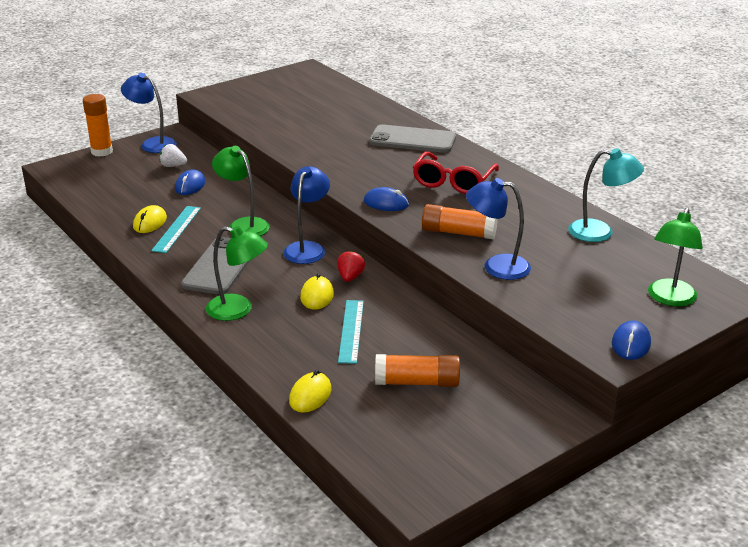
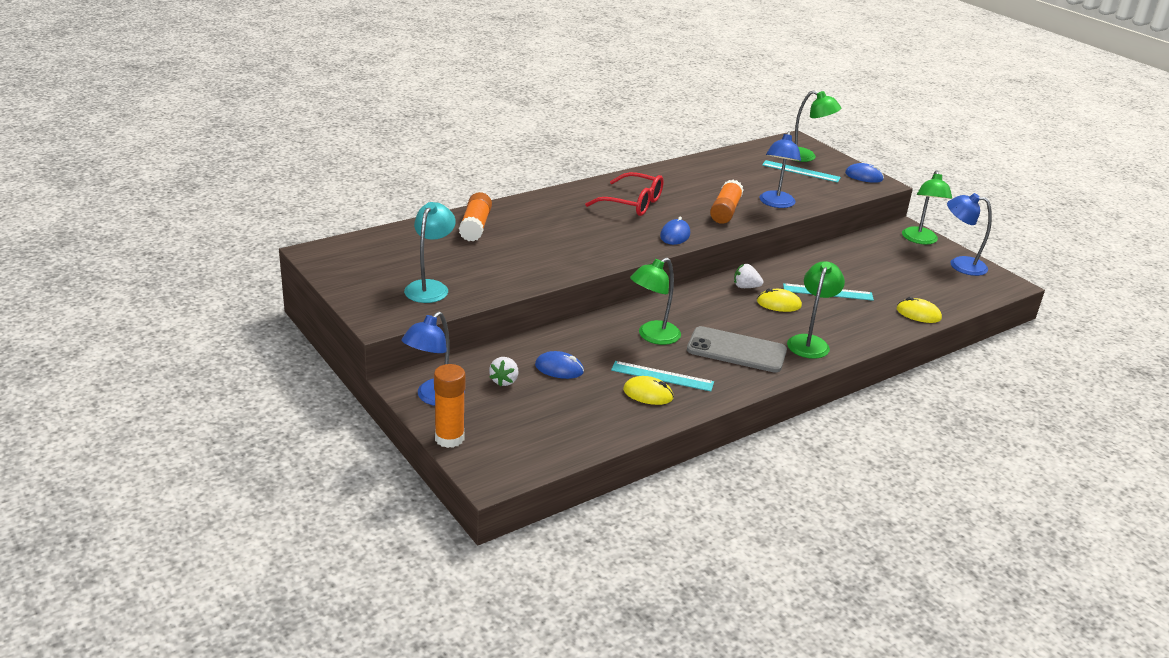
camera: 90 degrees left, 0 degrees up
(307, 248) = (697, 304): blue lamp -> blue lamp (960, 265)
(350, 277) = (745, 287): red strawberry -> white strawberry
(412, 140) = (540, 212): grey phone -> none
(417, 382) = (886, 272): orange glue stick -> orange glue stick (475, 226)
(529, 427) = (920, 240): none -> green lamp
(600, 232) = (717, 162): turquoise lamp -> turquoise lamp (430, 287)
(613, 291) = (801, 171): none -> turquoise ruler

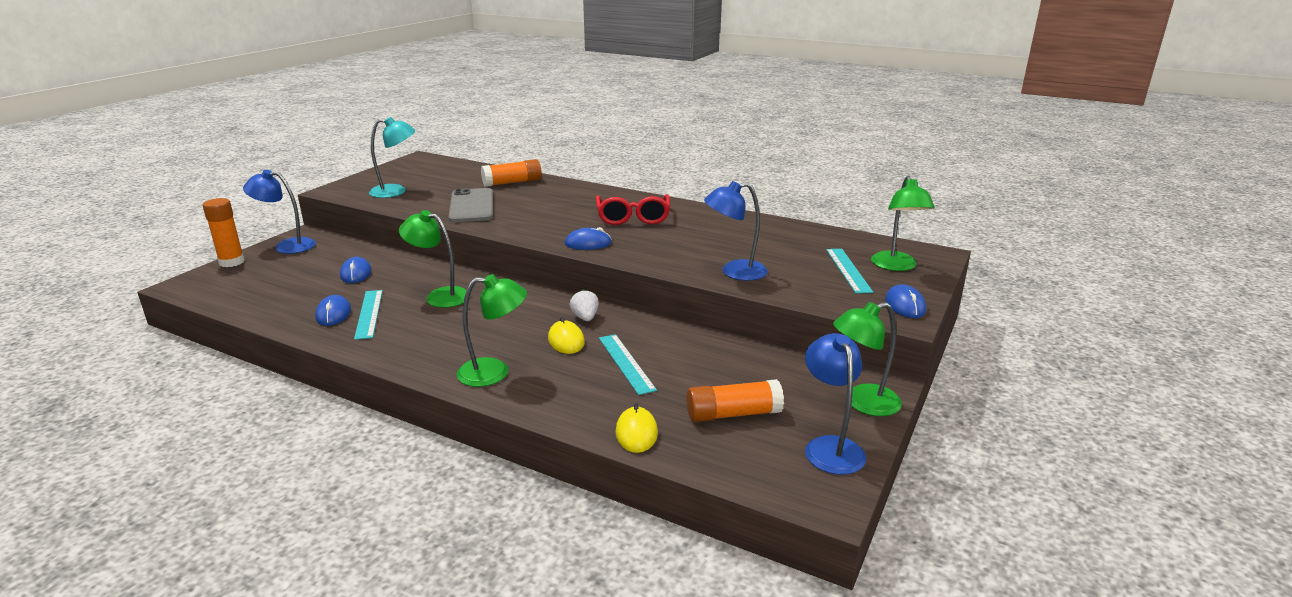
camera: 65 degrees right, 5 degrees down
(504, 381) = (324, 260): white strawberry -> none
(648, 394) = (333, 314): yellow mouse -> blue mouse
(725, 211) = (676, 253): orange glue stick -> orange glue stick (733, 414)
(736, 350) = (444, 337): grey phone -> grey phone (471, 206)

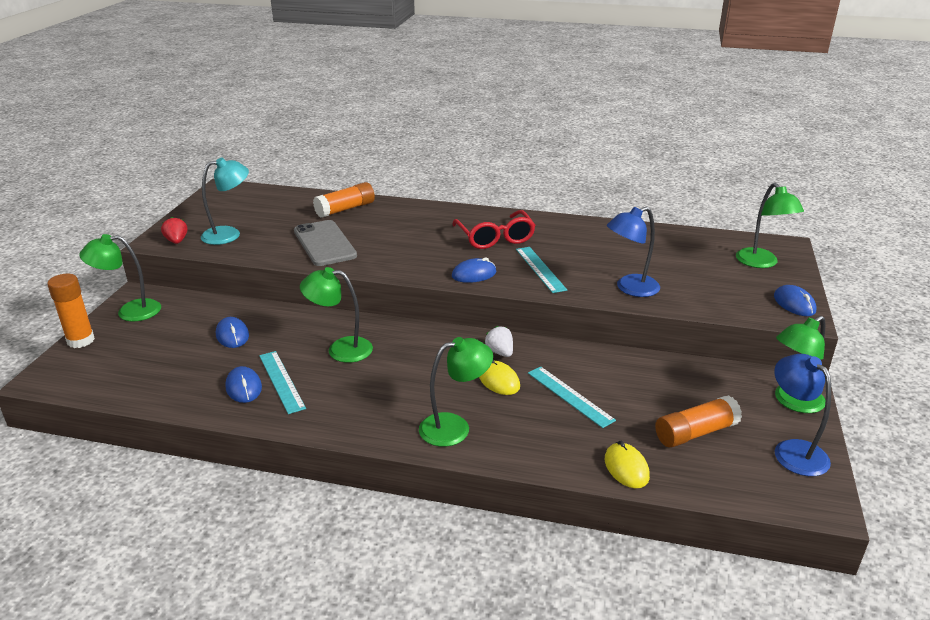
camera: 15 degrees left, 5 degrees up
(287, 246) = (130, 311): blue lamp -> green lamp
(348, 192) = (177, 241): none -> red strawberry
(848, 270) = (725, 273): turquoise ruler -> turquoise ruler (540, 269)

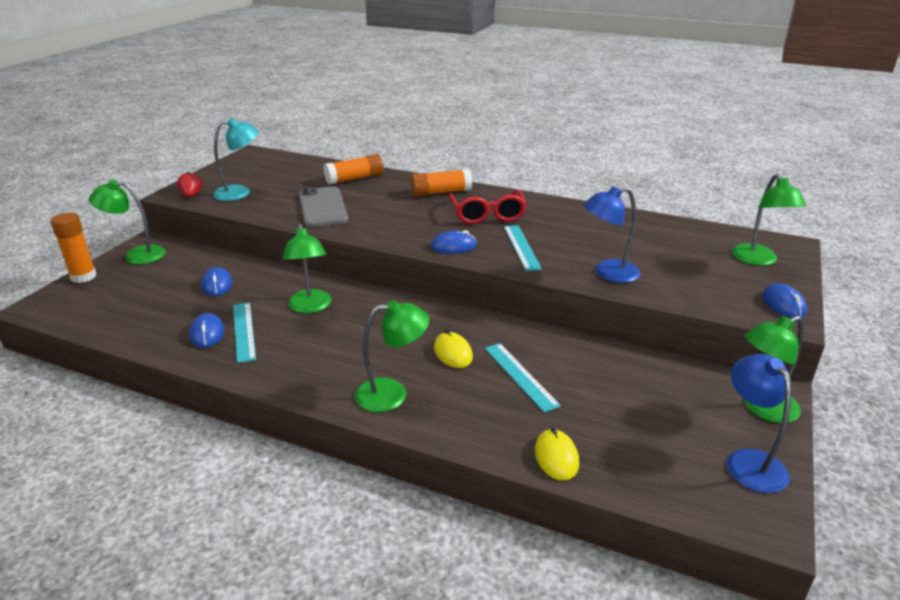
camera: 10 degrees right, 0 degrees up
(340, 349) = (310, 307): green lamp -> green lamp turned 120 degrees counterclockwise
(500, 352) = (463, 325): white strawberry -> none
(695, 433) = (643, 429): orange glue stick -> orange glue stick (441, 192)

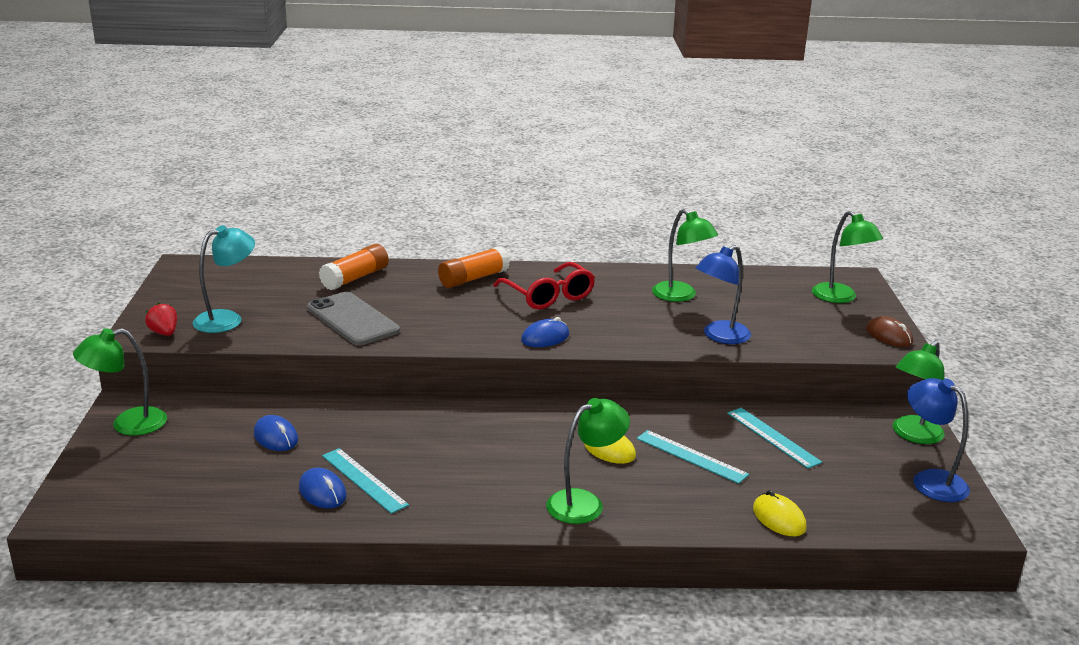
camera: 25 degrees left, 5 degrees down
(83, 277) = (83, 464): orange glue stick -> none
(310, 307) = (415, 438): green lamp -> green lamp (680, 296)
(521, 247) = (615, 325): turquoise ruler -> turquoise ruler (773, 437)
(783, 304) = (889, 336): blue mouse -> brown mouse

